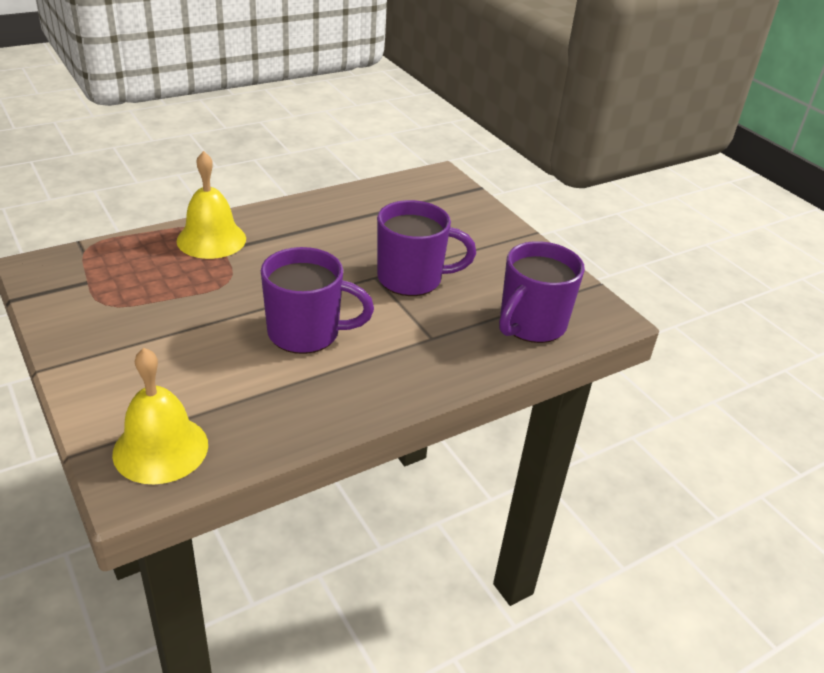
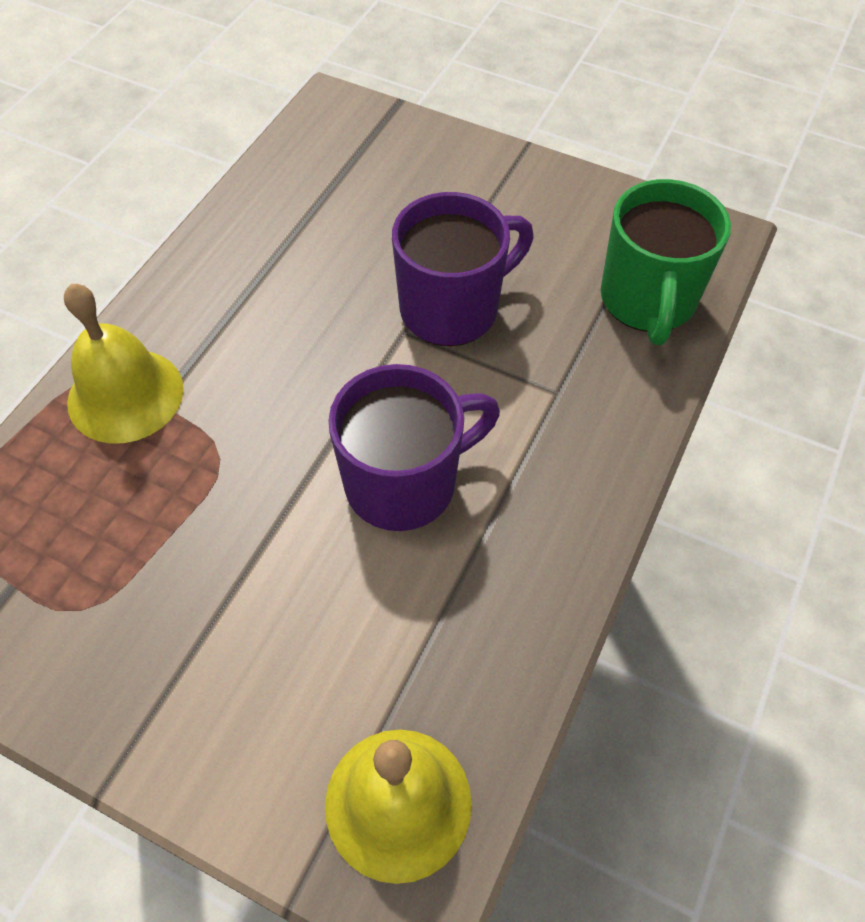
camera: 30 degrees left, 20 degrees up
(531, 325) = (647, 301): purple mug -> green mug

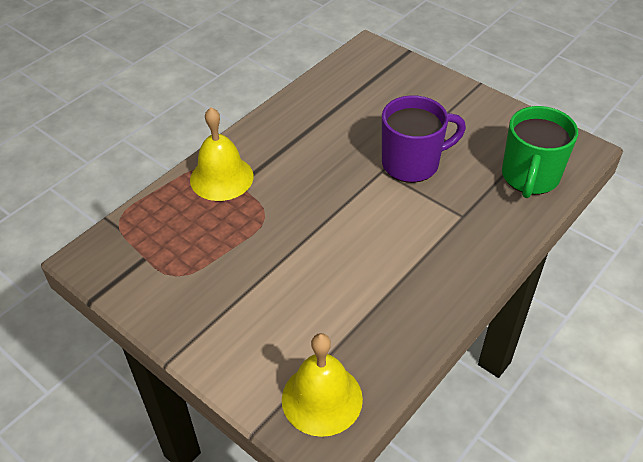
camera: 15 degrees right, 10 degrees down
(404, 483) = (363, 246): purple mug -> none

